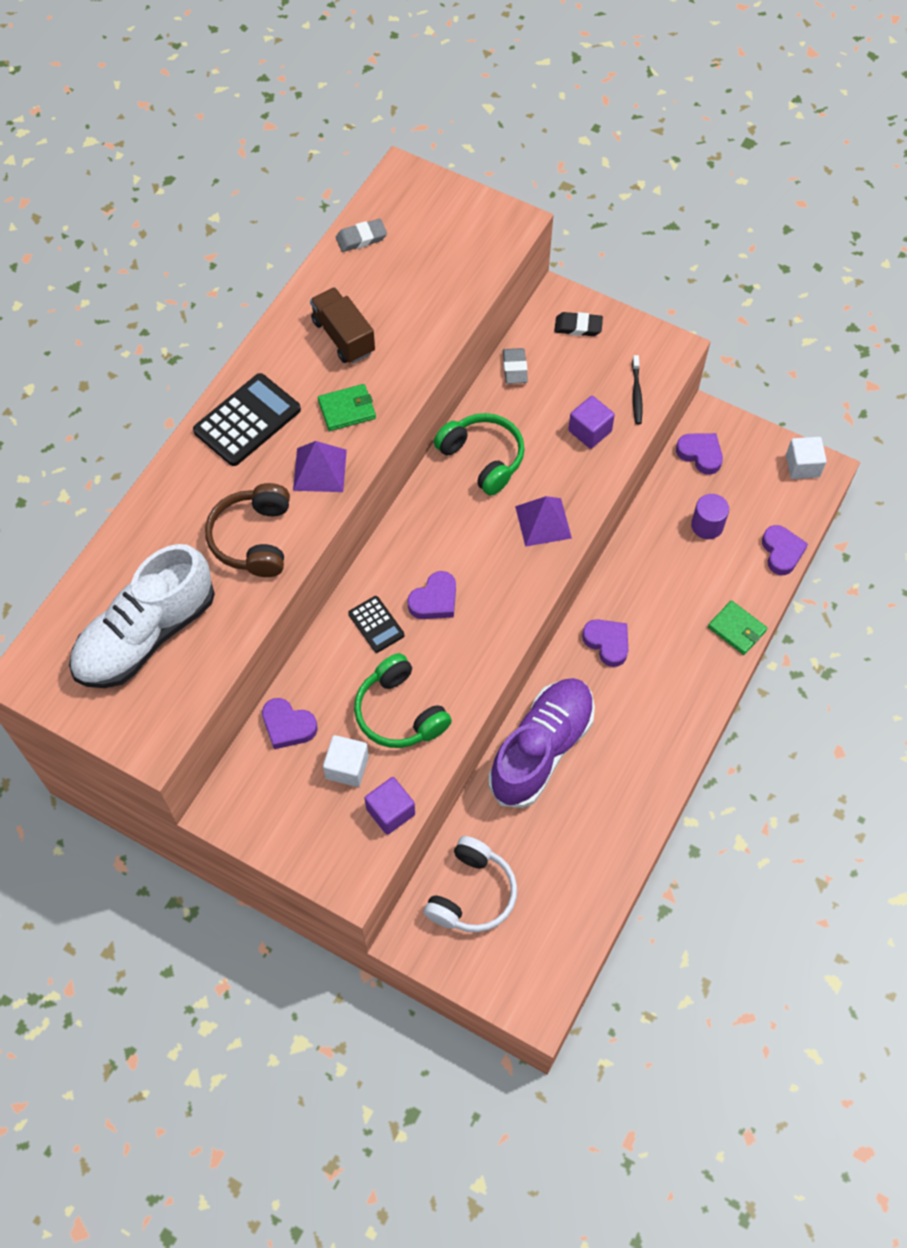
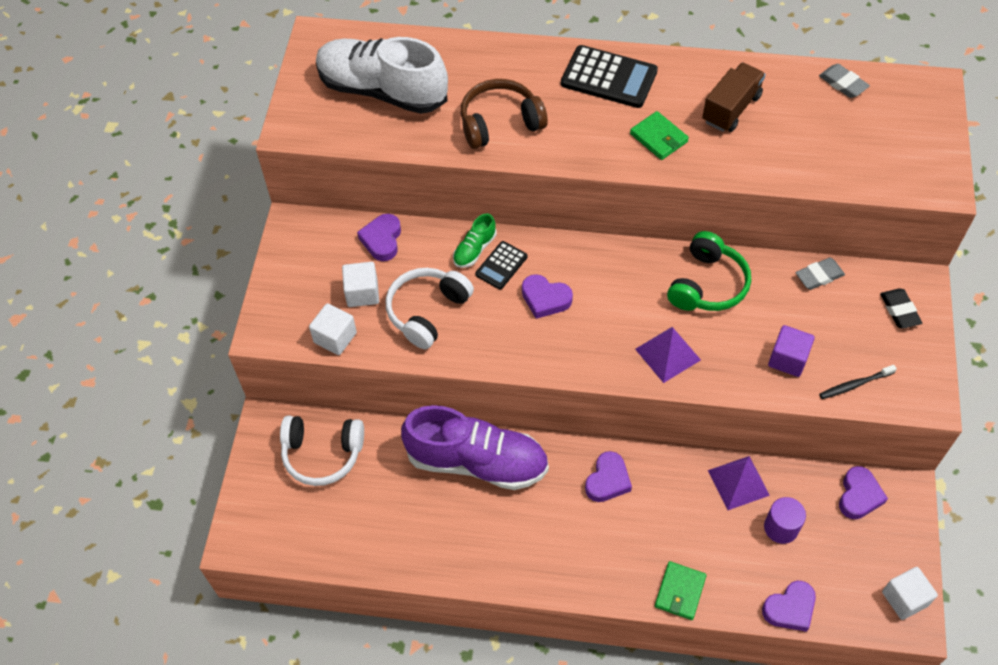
camera: 70 degrees right, 5 degrees down
(319, 470) = (588, 141): purple pyramid -> purple pyramid (738, 482)
(344, 642) = (474, 249): none -> green shoe
(390, 811) = (335, 337): purple cube -> white cube
(399, 712) = (427, 311): green headphones -> white headphones

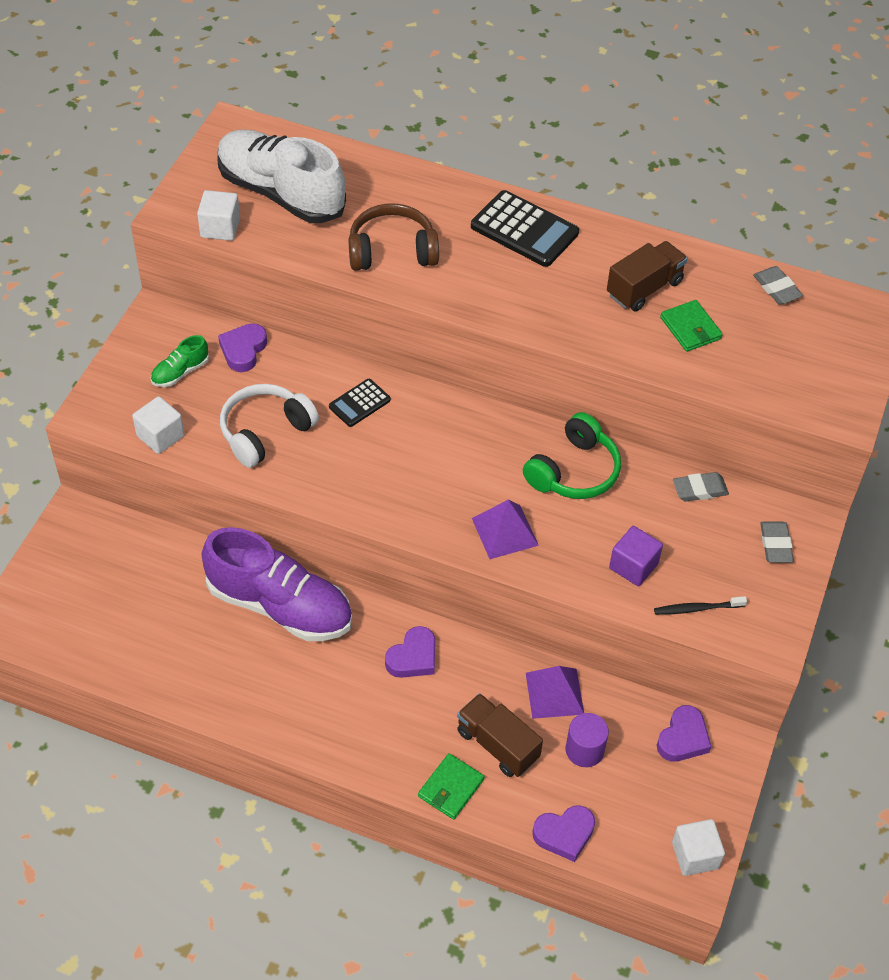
camera: 10 degrees right, 5 degrees down
(322, 454) = (120, 560): white headphones -> none
(362, 293) = (204, 398): white cube -> white cube (220, 228)
(474, 249) = (337, 381): green shoe -> green shoe (180, 372)
(545, 299) = (394, 447): purple heart -> none
(658, 138) = (555, 301): green wallet -> green wallet (690, 328)
(706, 542) = (497, 745): none -> brown truck
(899, 310) = (775, 545): black eraser -> grey eraser

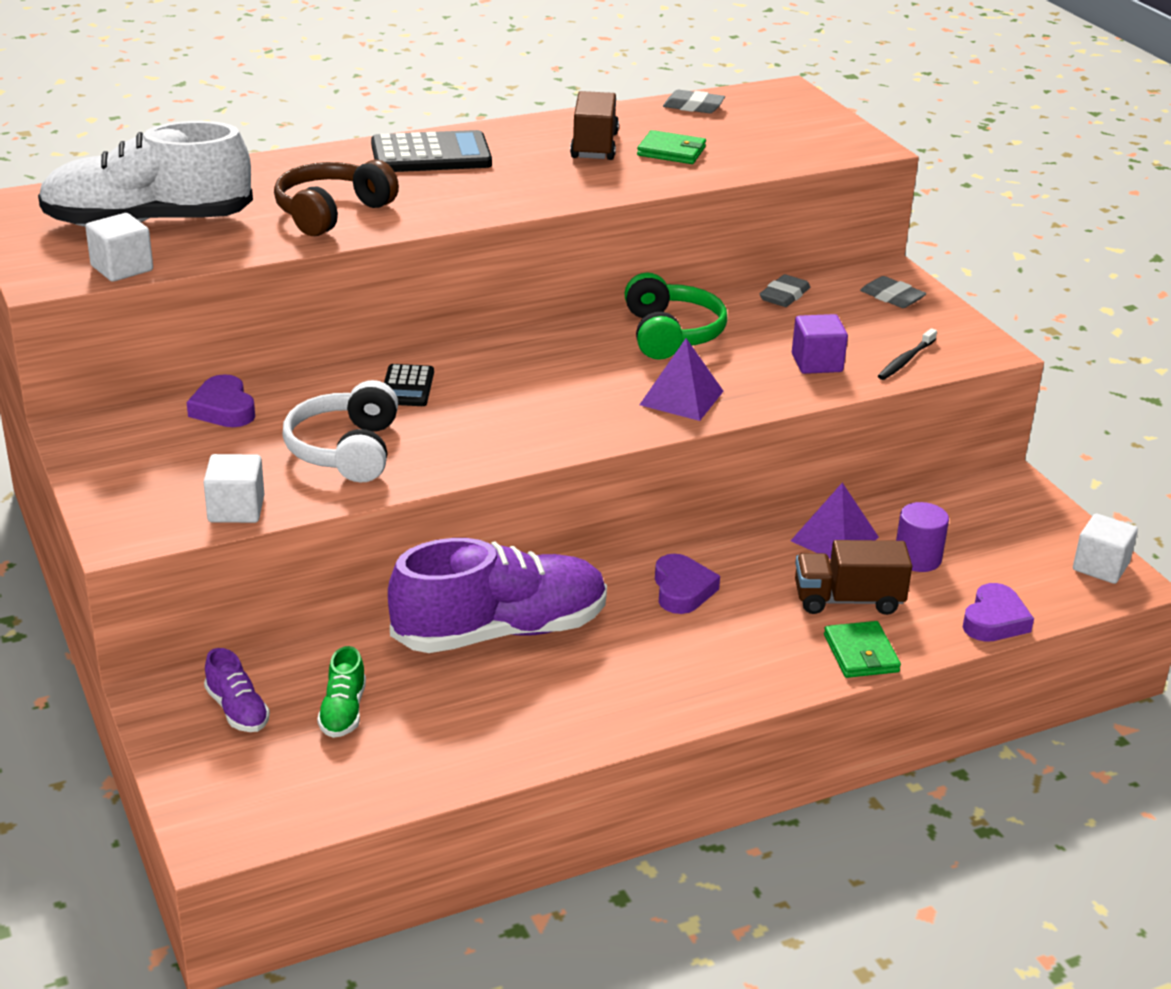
camera: 45 degrees left, 20 degrees down
(98, 553) = (237, 710): none -> purple shoe
(180, 372) = (179, 455): green shoe -> green shoe (343, 711)
(683, 738) = (971, 504): purple heart -> none

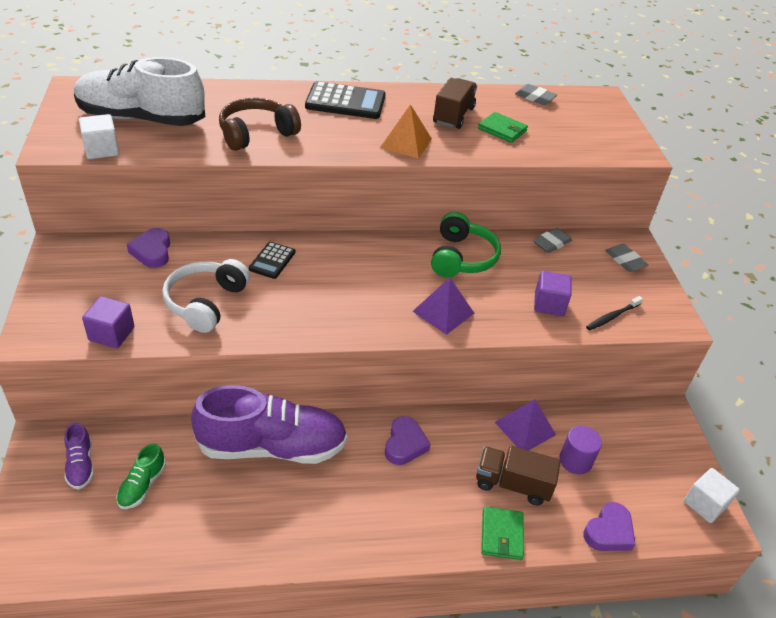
camera: 15 degrees right, 10 degrees up
(236, 509) = (111, 334): white cube -> purple cube
(550, 188) = (406, 143): none -> orange pyramid

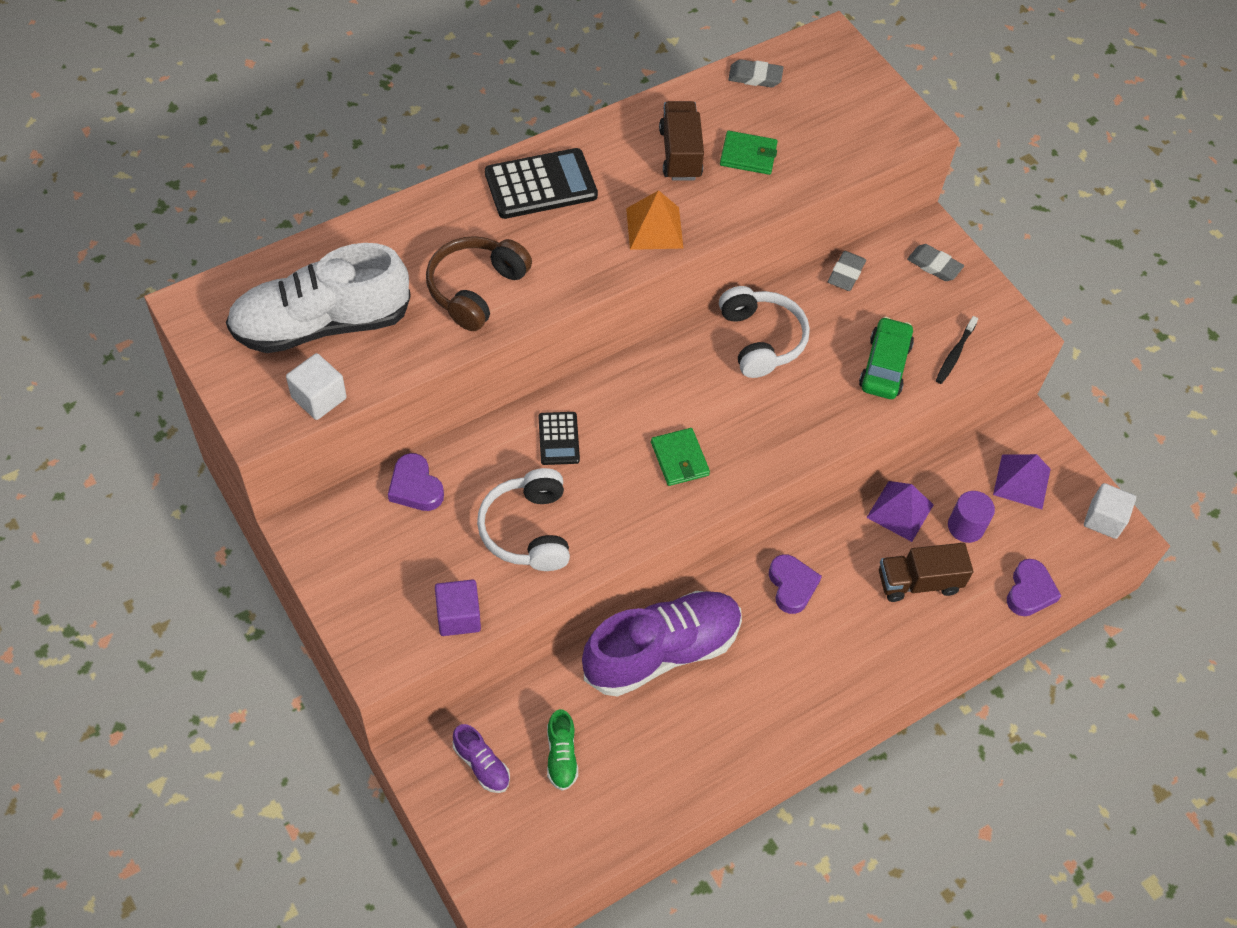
camera: 25 degrees left, 15 degrees up
(443, 312) = (783, 426): purple pyramid -> purple pyramid (1021, 481)
(461, 257) = (761, 340): green headphones -> white headphones
(502, 535) = (935, 641): green wallet -> green wallet (679, 459)
(549, 304) = (884, 366): purple cube -> green car

